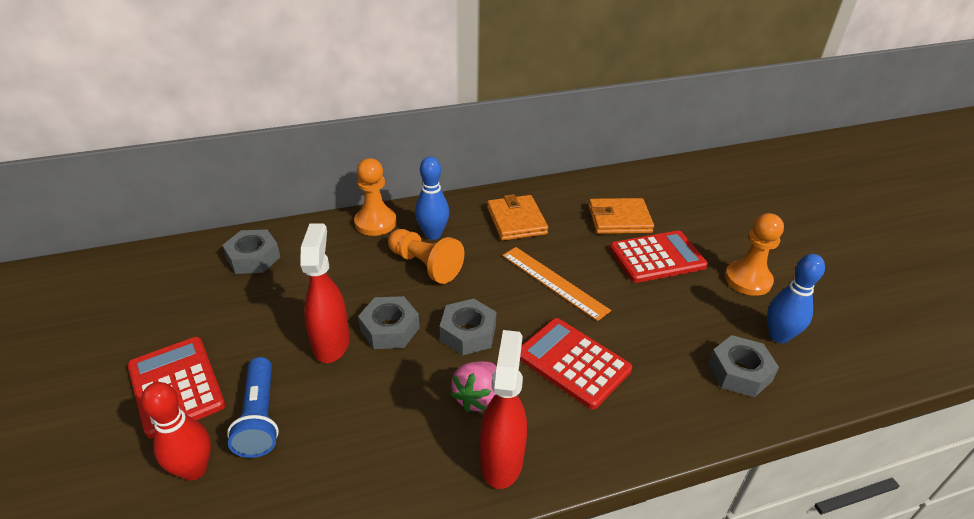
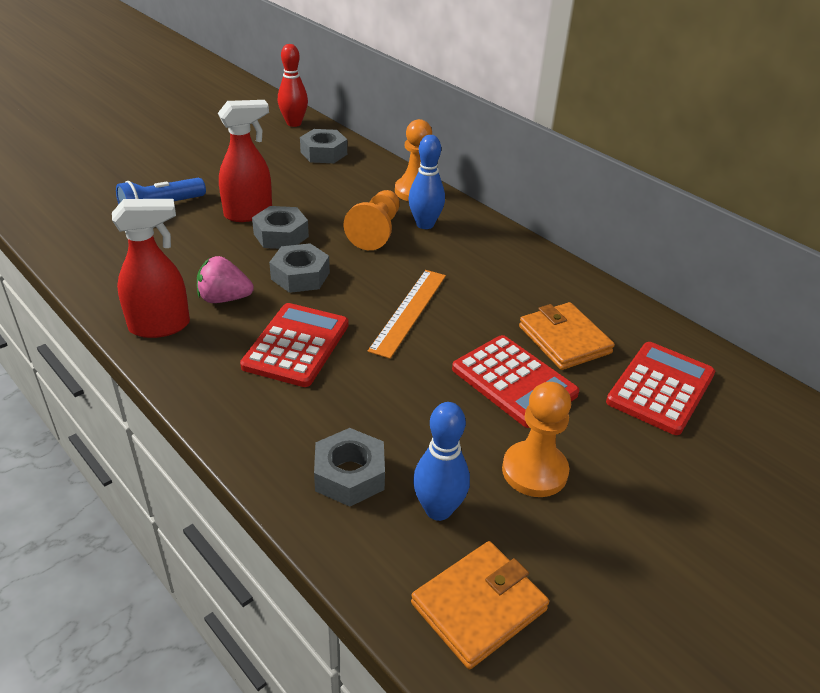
camera: 65 degrees right, 0 degrees up
(176, 386) = (175, 169): red calculator -> red calculator (660, 388)
(194, 469) = (108, 199): red bowling pin -> red bowling pin (294, 123)
(516, 221) = (492, 267): orange wallet -> orange wallet (479, 606)

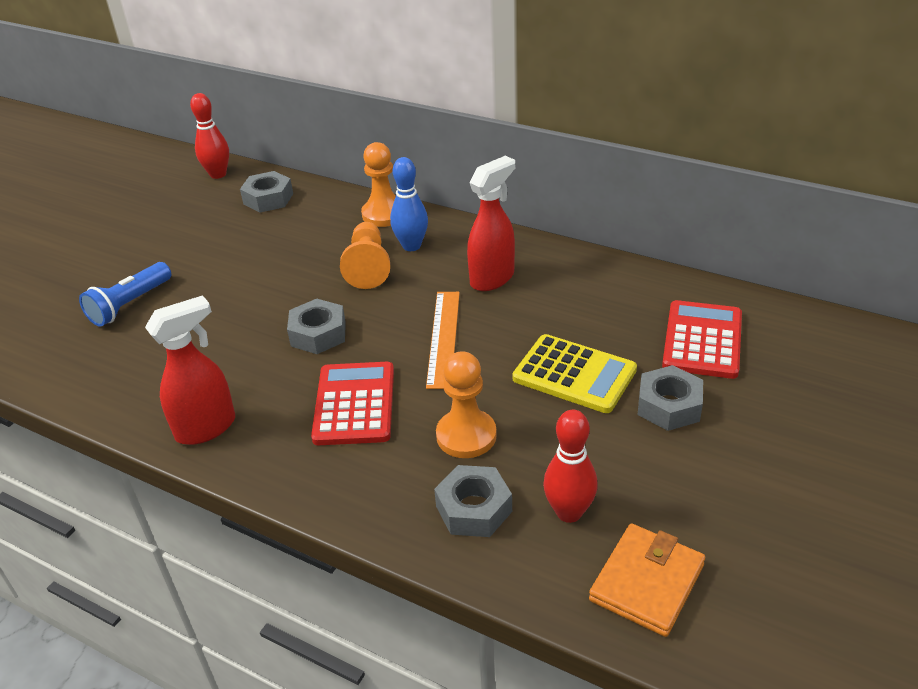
camera: 15 degrees left, 0 degrees up
(224, 298) = (255, 380): pink strawberry -> none
(249, 214) = (228, 285): red spray bottle -> red spray bottle (492, 278)
(281, 235) = (274, 298): grey nut -> grey nut (669, 406)
(438, 509) = (569, 512): blue bowling pin -> red bowling pin
(514, 381) = (574, 374): red calculator -> yellow calculator
(534, 471) = (633, 450): orange pawn -> orange pawn (466, 436)
(564, 340) = (598, 321): orange wallet -> none

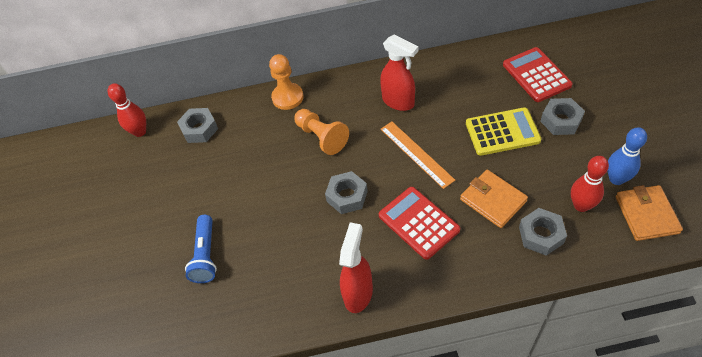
camera: 35 degrees left, 15 degrees up
(411, 246) = (330, 108): blue bowling pin -> blue bowling pin (616, 179)
(466, 436) = (493, 200): orange pawn -> orange wallet
(492, 278) = (398, 102): red spray bottle -> red spray bottle turned 120 degrees clockwise

